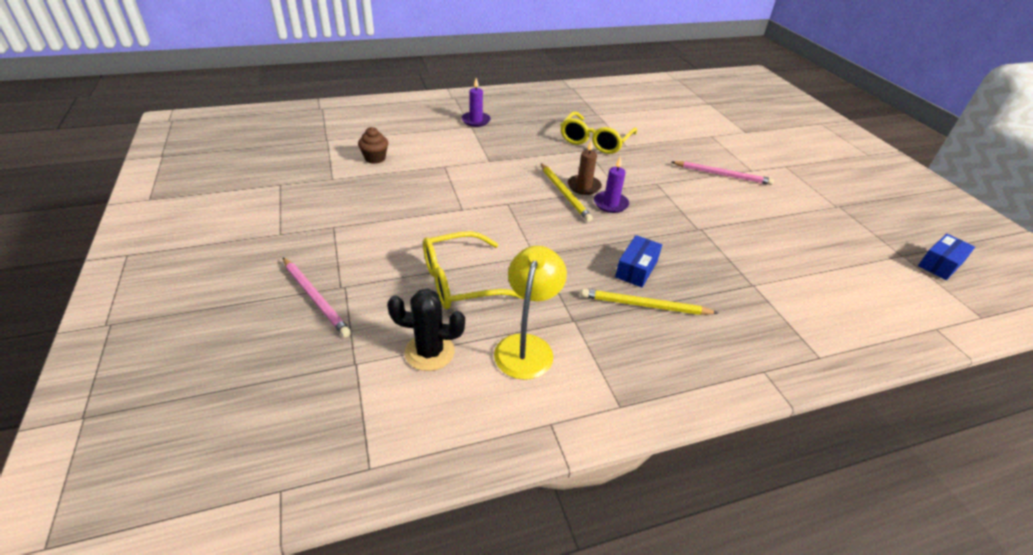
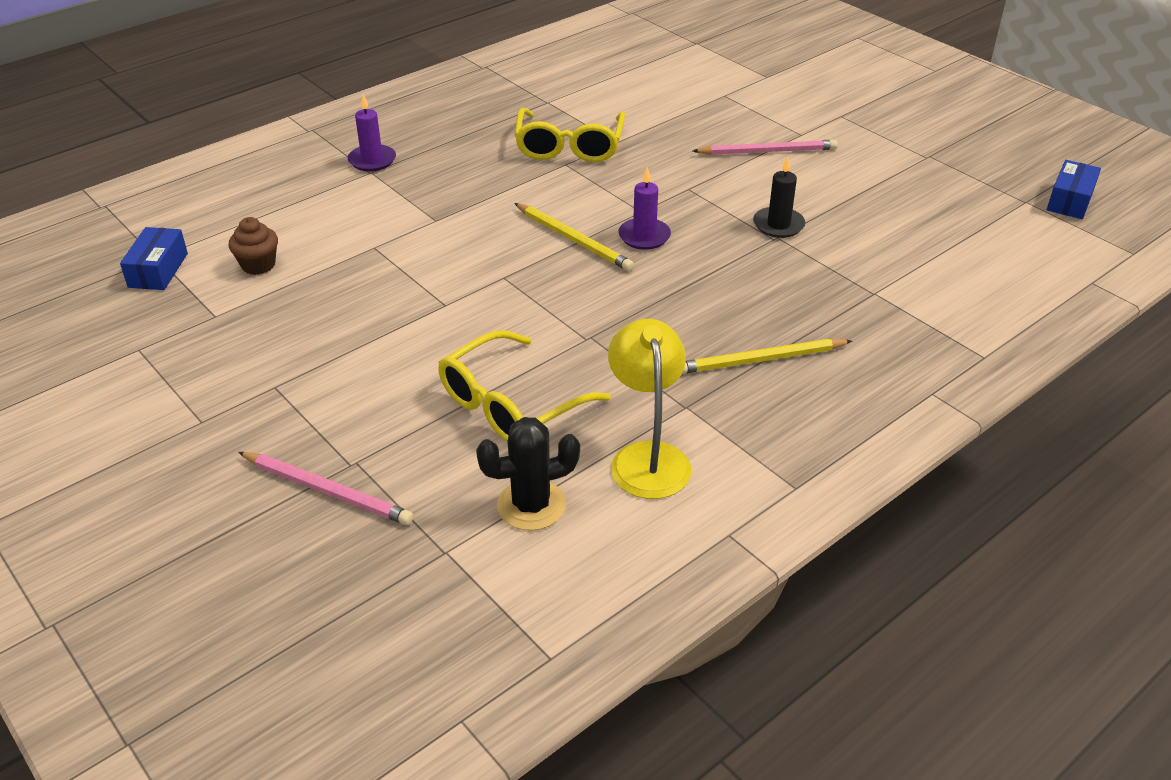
camera: 20 degrees left, 0 degrees up
(584, 186) = (594, 221): brown candle -> none
(636, 269) = (726, 316): blue box -> blue box (158, 270)
(705, 221) = (778, 225): none -> black candle

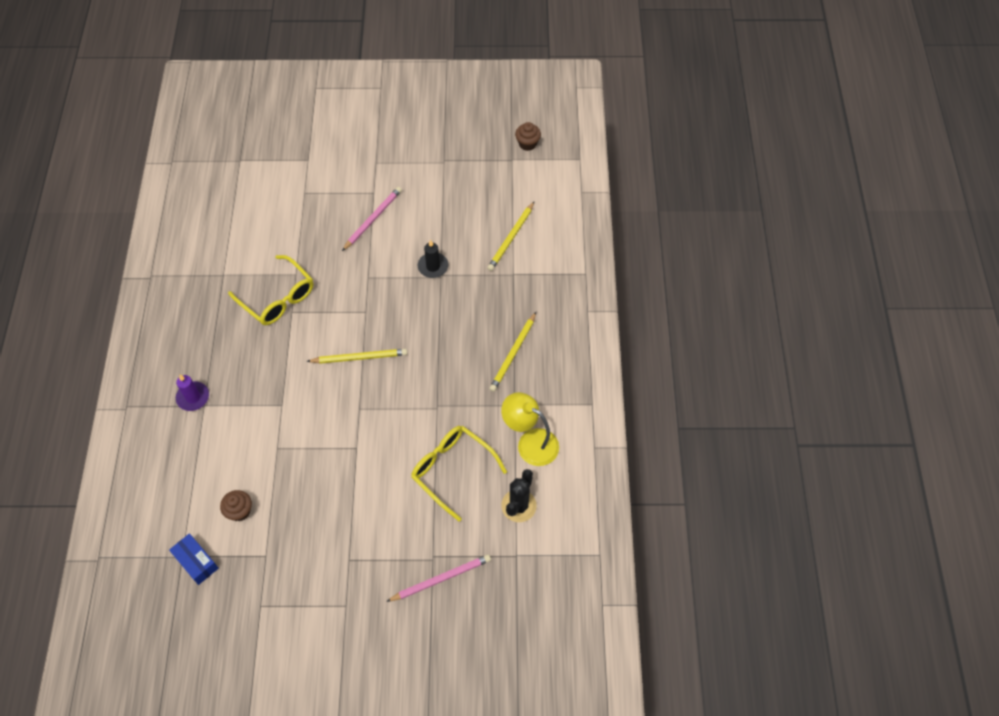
camera: 50 degrees left, 20 degrees up
(511, 404) = (452, 470): yellow glasses -> yellow glasses turned 135 degrees clockwise
(644, 236) = (387, 326): purple candle -> none
(921, 262) = (511, 238): none -> yellow pencil
(1069, 200) = (527, 144): blue box -> brown cupcake

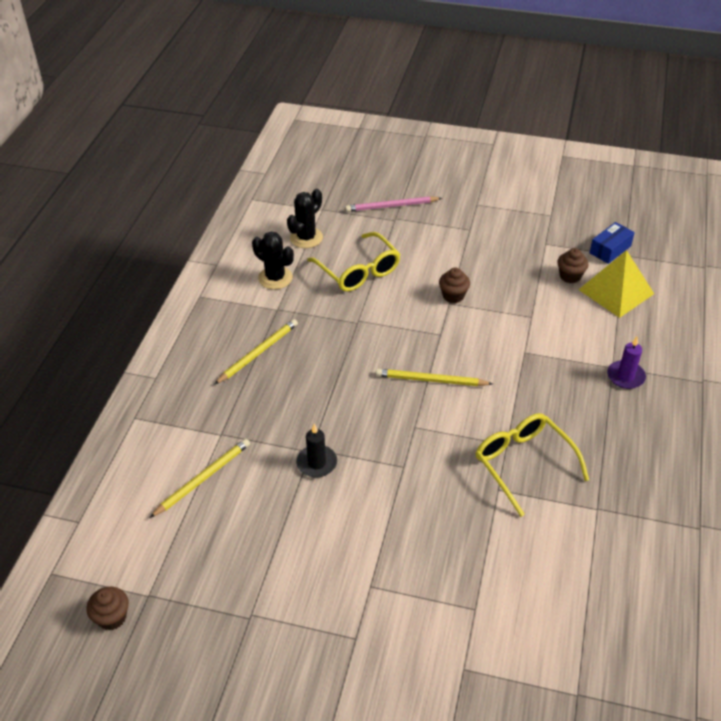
camera: 165 degrees left, 15 degrees down
(194, 500) = (616, 291): none -> yellow pyramid
(196, 562) = (610, 249): blue box -> blue box turned 75 degrees clockwise
(353, 458) = (453, 296): none -> brown cupcake
(373, 219) = (380, 544): pink pencil -> none
(530, 442) = (275, 278): yellow lamp -> black cactus

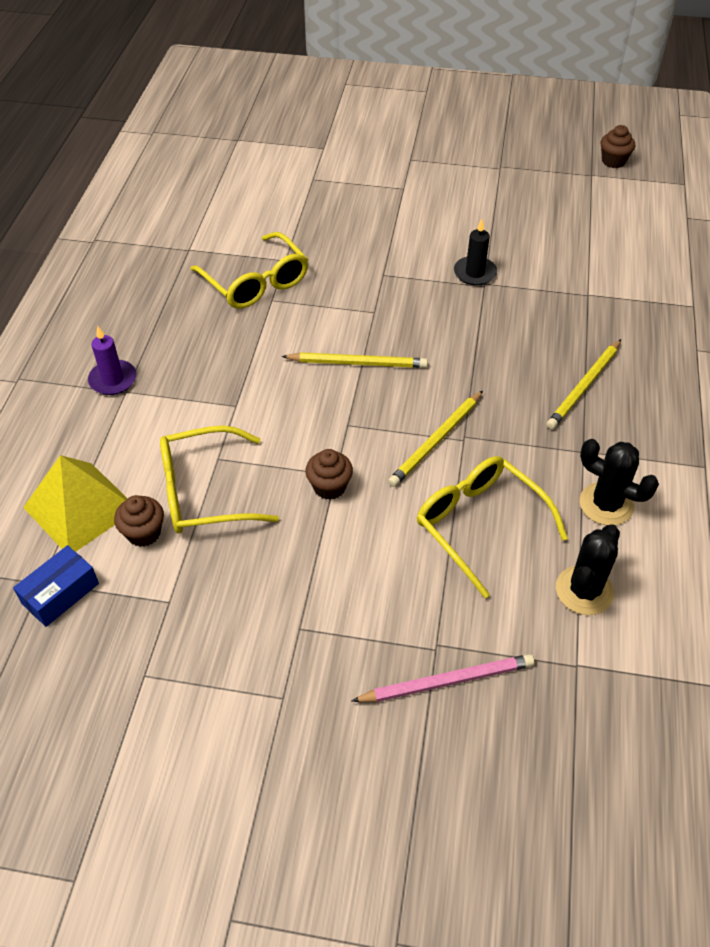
camera: 175 degrees right, 5 degrees up
(203, 478) = (587, 255): yellow pencil -> yellow pencil (436, 441)
(536, 296) = (204, 492): none -> yellow glasses

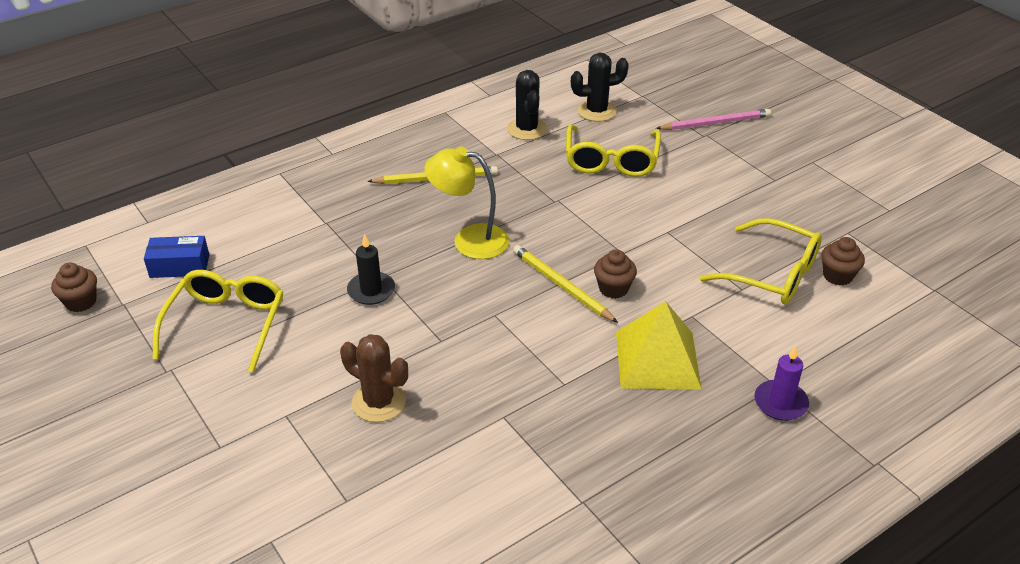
camera: 135 degrees left, 10 degrees down
(60, 593) = (923, 275): blue box -> blue box (179, 266)
(80, 508) = (877, 318): yellow pyramid -> yellow pyramid (657, 359)
(256, 282) = (558, 411): yellow glasses -> yellow glasses (226, 324)
(329, 487) = (680, 227): brown cupcake -> brown cupcake (613, 289)
(365, 223) = (379, 402): none -> brown cactus
(436, 441) = (576, 209): yellow pencil -> none
(447, 681) = (715, 123): pink pencil -> pink pencil turned 135 degrees clockwise
(473, 352) = (469, 240): none -> yellow lamp

